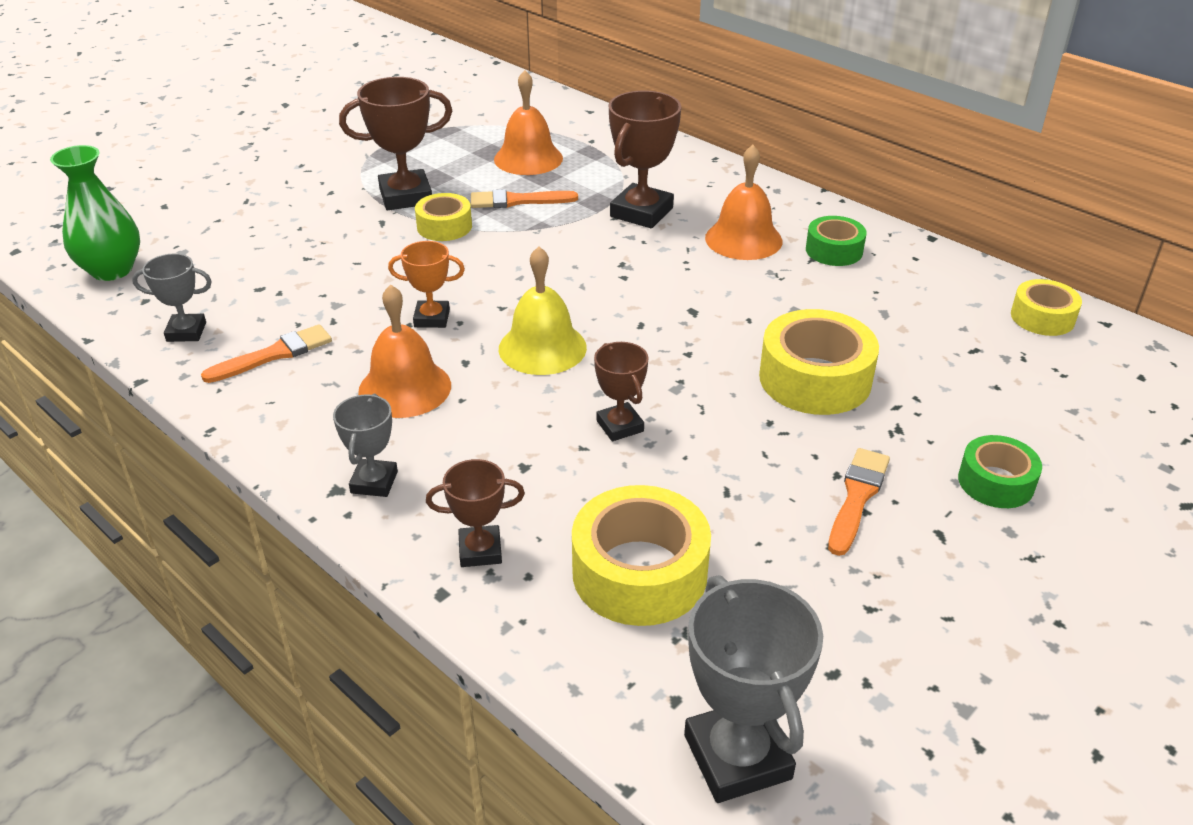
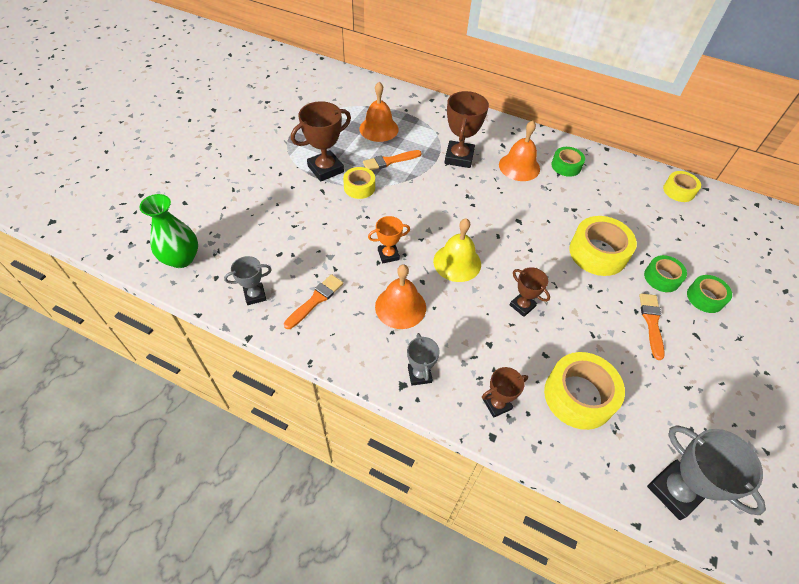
camera: 20 degrees left, 15 degrees up
(922, 436) = (662, 278): none -> green tape

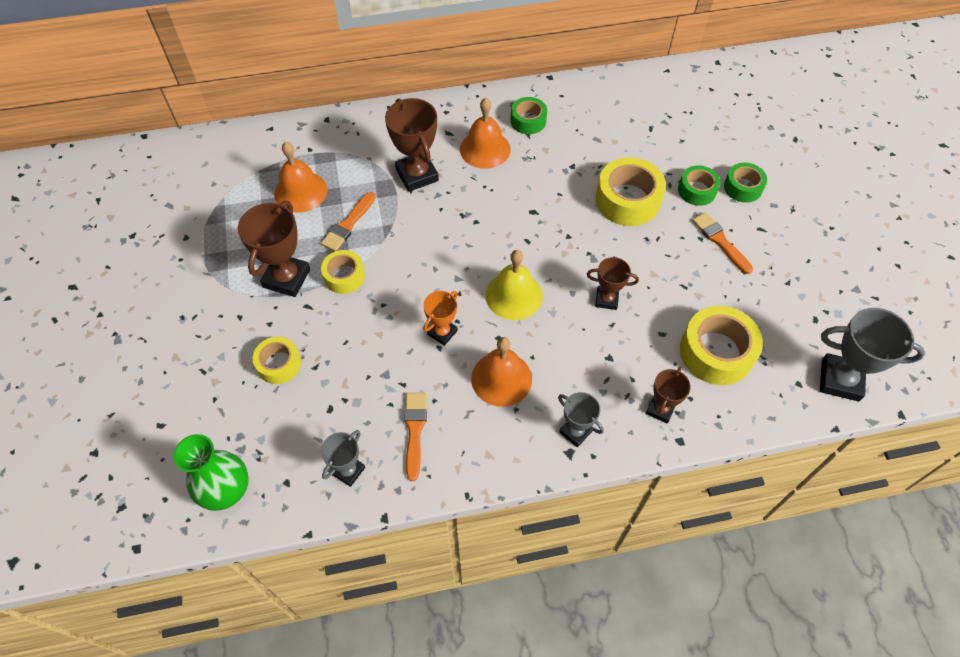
camera: 35 degrees left, 5 degrees up
(678, 191) = (646, 87): yellow tape -> yellow tape (279, 364)

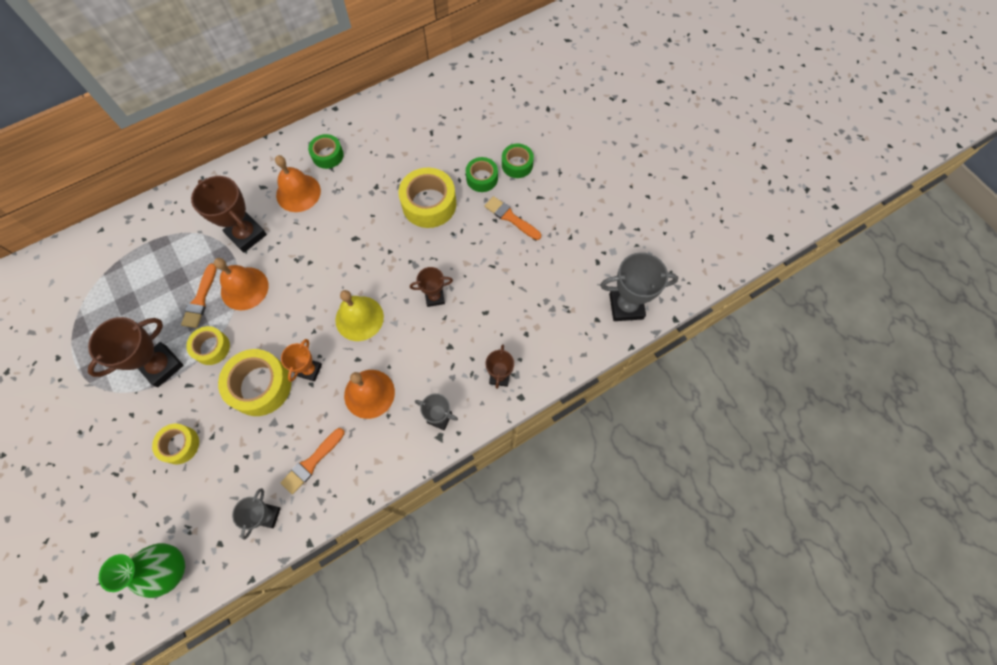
camera: 20 degrees left, 10 degrees up
(287, 278) = (162, 366): brown trophy -> brown trophy turned 45 degrees clockwise
(300, 191) = (148, 282): orange bell -> orange bell (244, 288)
(414, 431) = (312, 462): orange brush -> orange brush turned 120 degrees counterclockwise
(716, 352) = (530, 314): yellow tape -> yellow tape (260, 386)

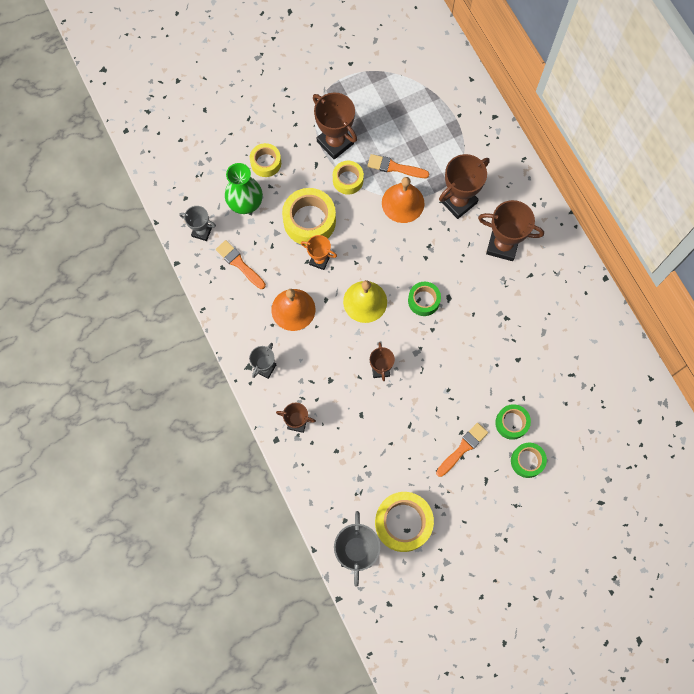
camera: 95 degrees right, 5 degrees up
(170, 569) = (172, 165): green vase -> green vase (245, 203)
(298, 193) = (502, 245): orange bell -> brown trophy
(327, 155) = (546, 272): green tape -> green tape (423, 301)
(429, 204) = (483, 368): yellow tape -> yellow tape (403, 523)

